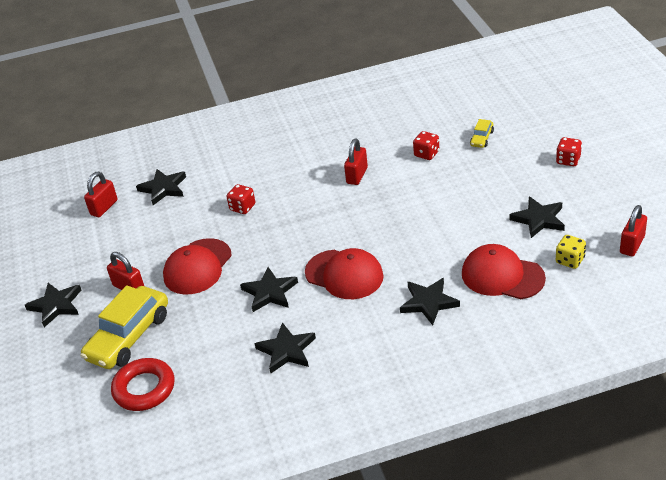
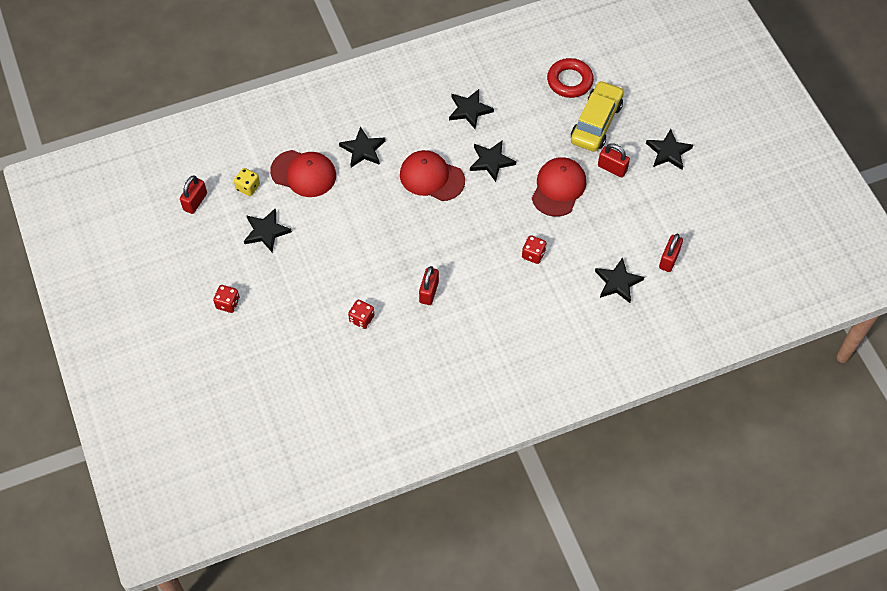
camera: 170 degrees right, 20 degrees up
(481, 138) = (306, 339): yellow car -> none

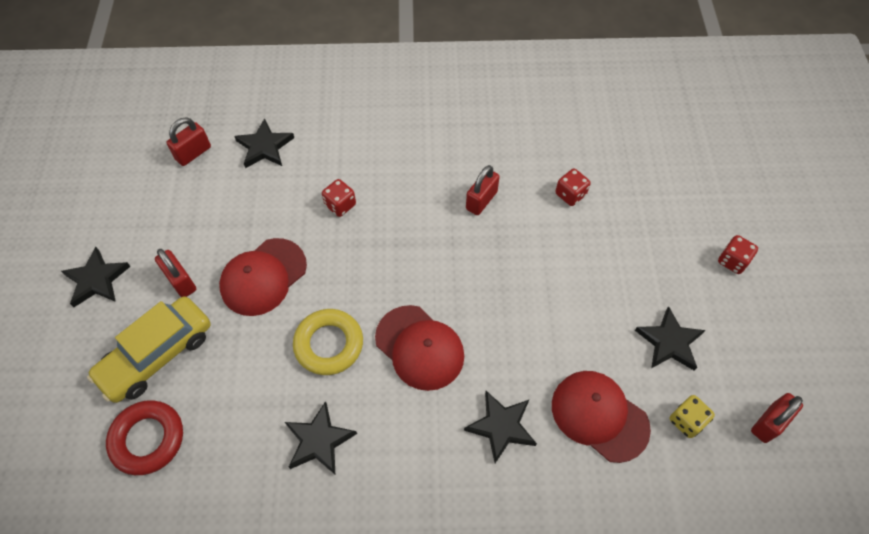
camera: 160 degrees left, 0 degrees up
(491, 161) = (329, 344): black star -> yellow ring

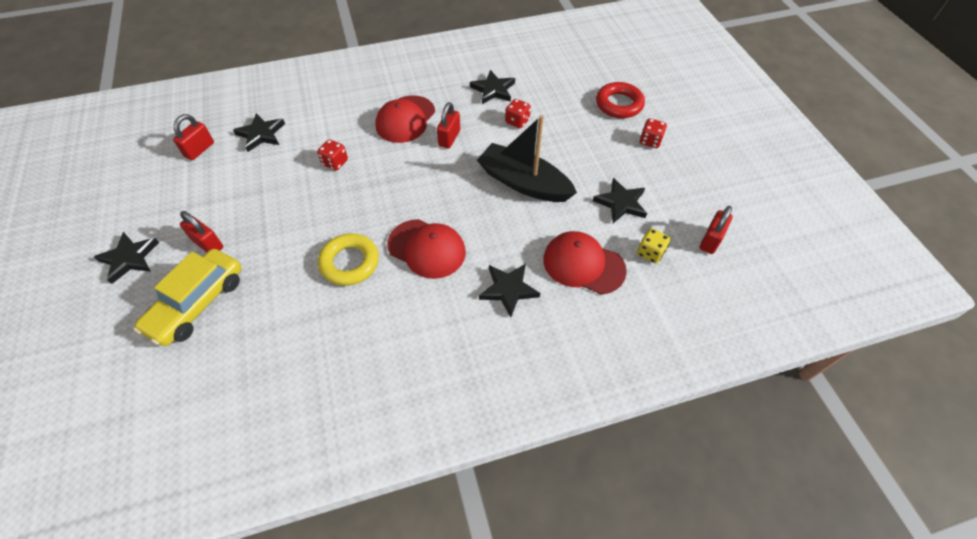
camera: 15 degrees left, 5 degrees down
(148, 439) = (202, 370): red ring -> red ring (619, 104)
(263, 277) = (281, 226): red cap -> red cap (405, 119)
(319, 440) = (358, 335): black star -> black star (493, 90)
(556, 285) = (524, 183): none -> black boat

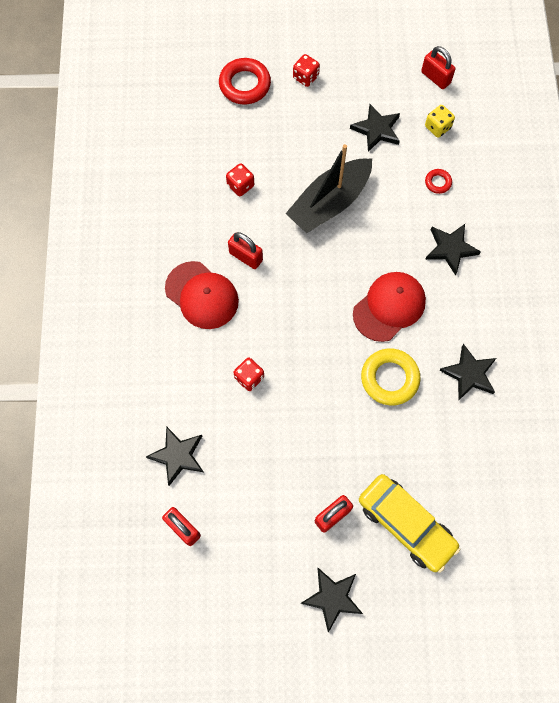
camera: 75 degrees left, 15 degrees up
(493, 90) = (182, 195): black star -> black star (469, 374)
(583, 264) = (438, 182): red cap -> red ring

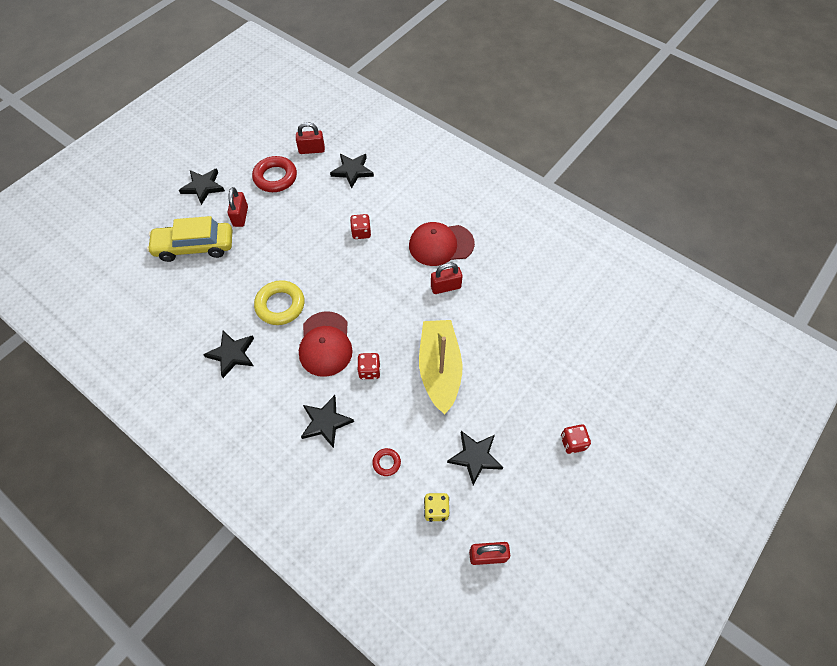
camera: 130 degrees right, 10 degrees down
(240, 185) = (506, 322): red dice -> red dice (369, 371)
(245, 85) = (599, 390): red ring -> red ring (275, 177)
(330, 203) = (439, 369): black boat -> yellow boat

